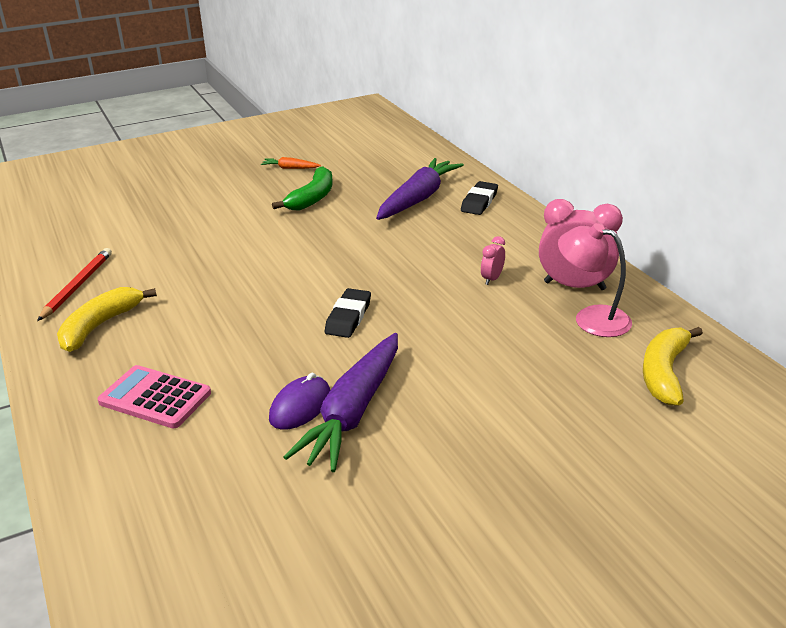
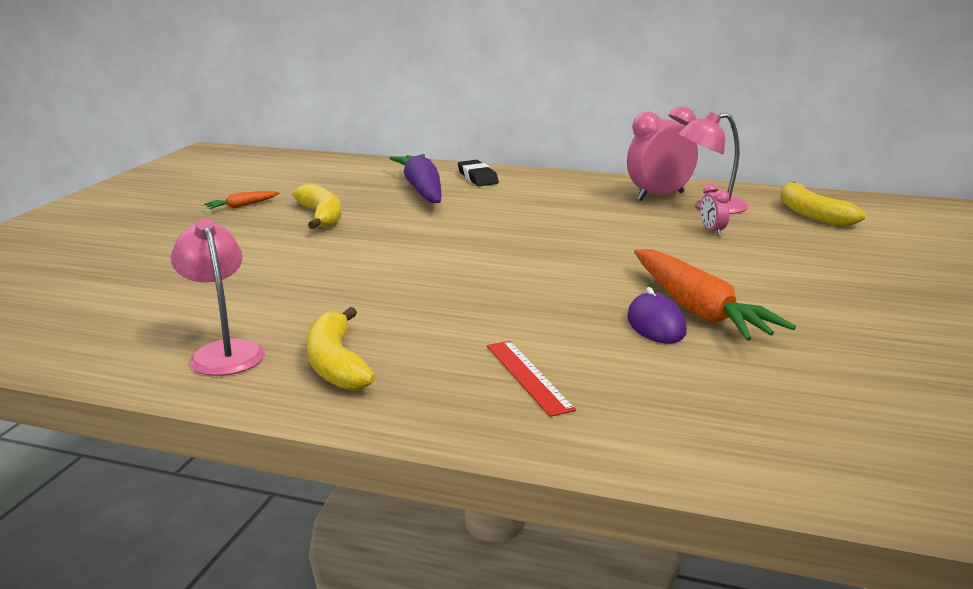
camera: 45 degrees left, 10 degrees down
(77, 286) = (224, 352): red pencil -> pink lamp
(155, 397) = (528, 376): pink calculator -> red ruler
(312, 198) = (321, 216): green banana -> yellow banana
(348, 317) = (553, 267): black eraser -> none
(353, 411) = (698, 310): purple carrot -> orange carrot
(492, 279) = (599, 211): pink clock -> pink clock (712, 231)

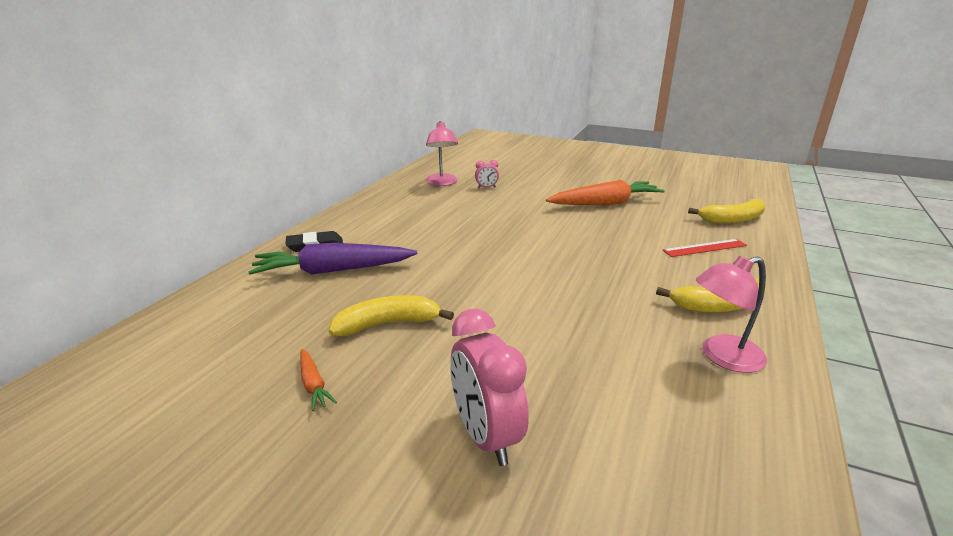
camera: 85 degrees left, 5 degrees up
(656, 325) = (627, 214): purple mouse -> none
(660, 196) = (412, 192): pink clock -> pink clock (485, 436)
(812, 214) = (466, 165): yellow banana -> yellow banana (732, 219)

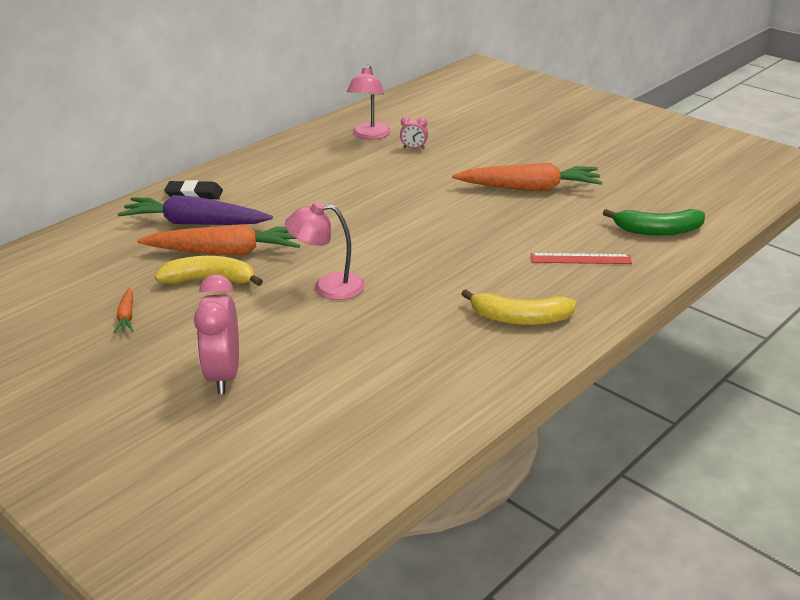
camera: 20 degrees right, 5 degrees up
(384, 293) = (225, 252): none -> orange carrot
(722, 357) = (468, 360): pink lamp -> pink lamp (328, 287)
(732, 219) = (657, 231): yellow banana -> green banana

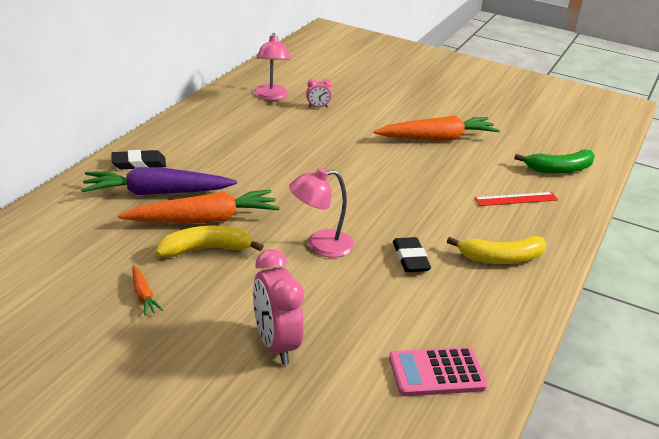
camera: 20 degrees left, 0 degrees up
(371, 422) = (436, 372): none -> pink calculator
(416, 309) = (410, 258): none -> black eraser

